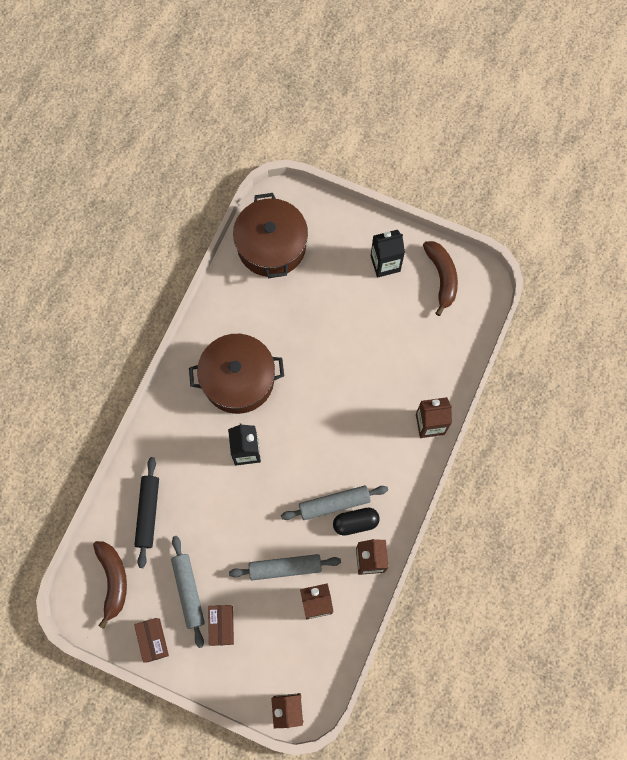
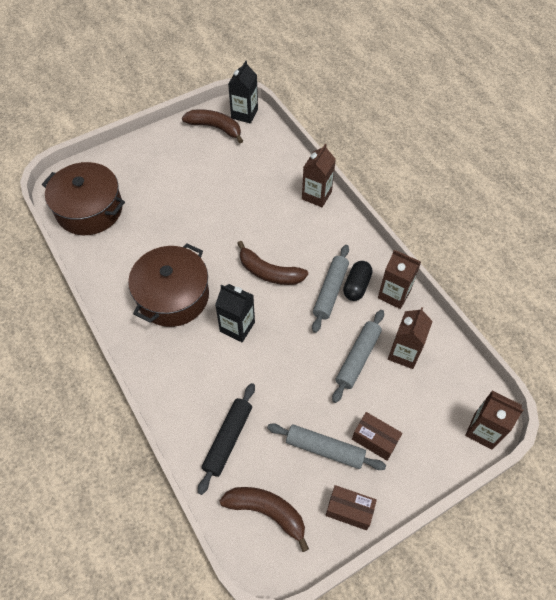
camera: 55 degrees left, 15 degrees down
(148, 513) = (228, 439): black rolling pin -> black rolling pin turned 75 degrees clockwise
(316, 440) = (269, 272): none -> brown banana
(385, 263) = (174, 152): black carton -> black carton (244, 114)

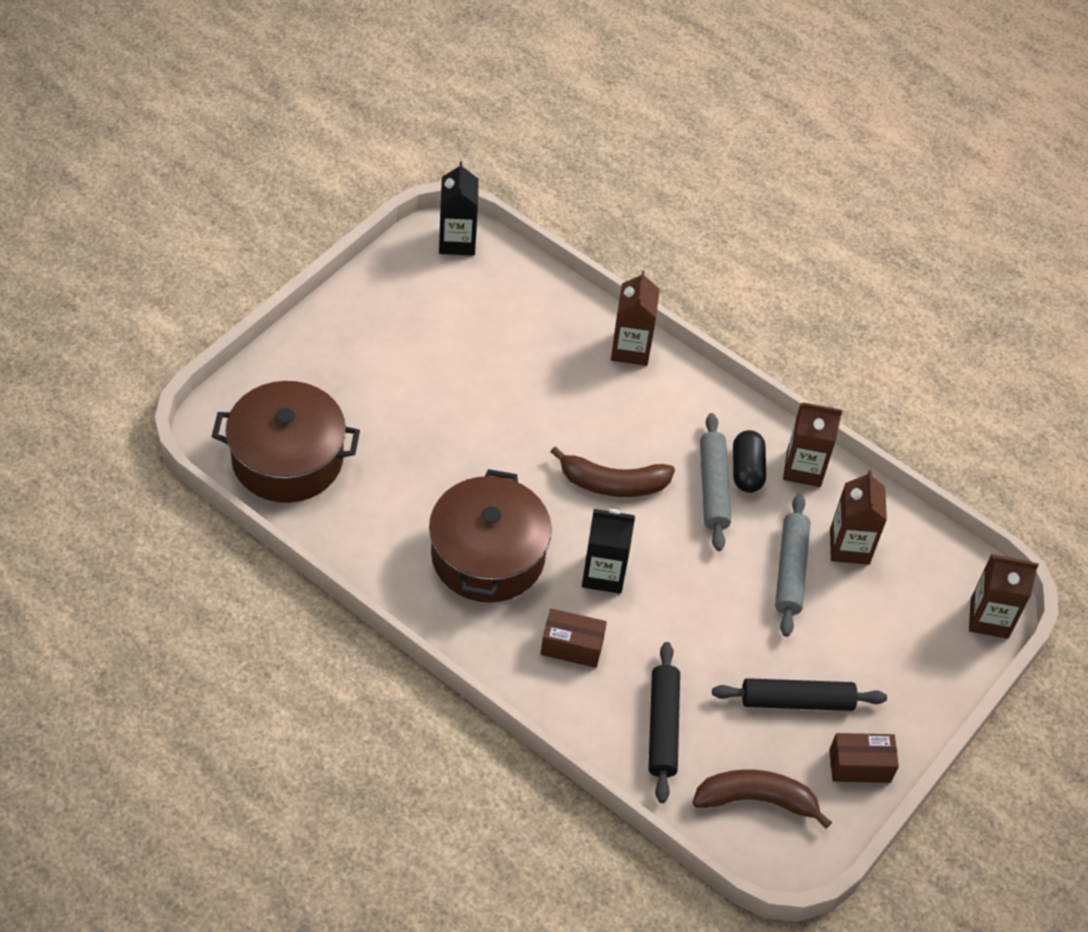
camera: 25 degrees left, 5 degrees down
(215, 128) = (421, 276): brown banana -> none
(325, 449) = (797, 701): grey rolling pin -> black rolling pin
(374, 440) = (856, 670): brown box -> brown box (572, 647)

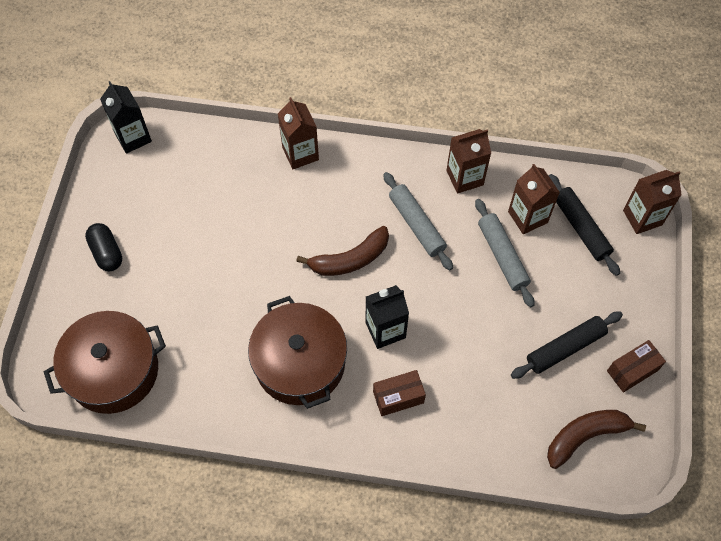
camera: 25 degrees left, 10 degrees up
(662, 727) = (493, 420): black rolling pin -> black rolling pin (580, 228)
(746, 470) = (430, 200): black capsule -> black capsule (106, 252)

